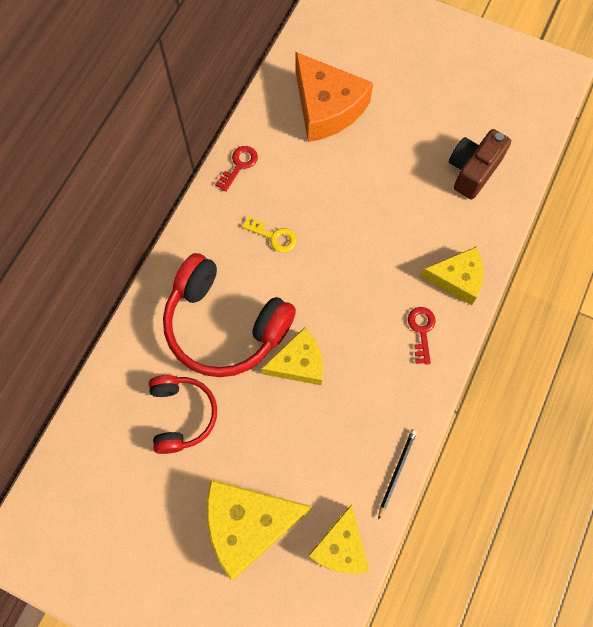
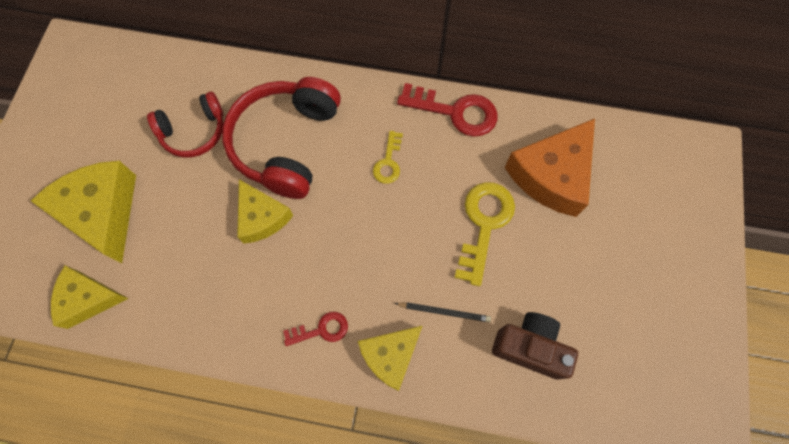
camera: 75 degrees right, 0 degrees up
(239, 165) = (455, 112): red key -> red key, size x1.79
(357, 173) = (484, 224): none -> yellow key
(397, 472) = (167, 336): black pencil -> black pencil (444, 312)
(457, 279) = (390, 356): yellow cheese -> yellow cheese turned 60 degrees clockwise

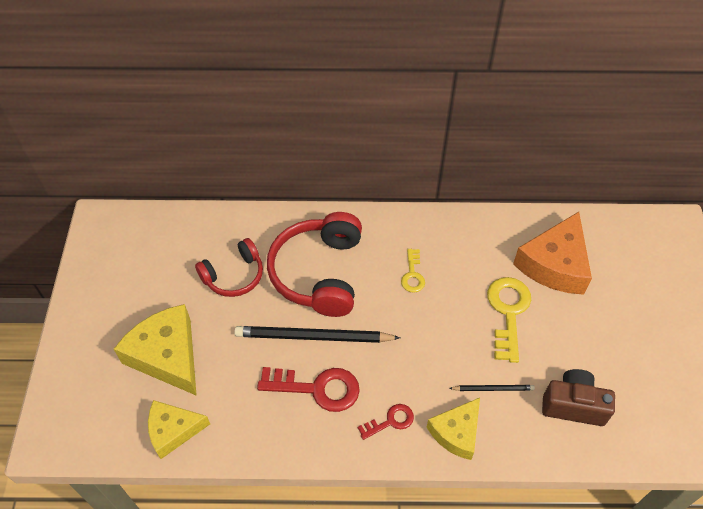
camera: 10 degrees left, 15 degrees down
(262, 217) = (313, 337): yellow cheese -> black pencil
(455, 112) = (460, 226): red key -> red key (317, 388)

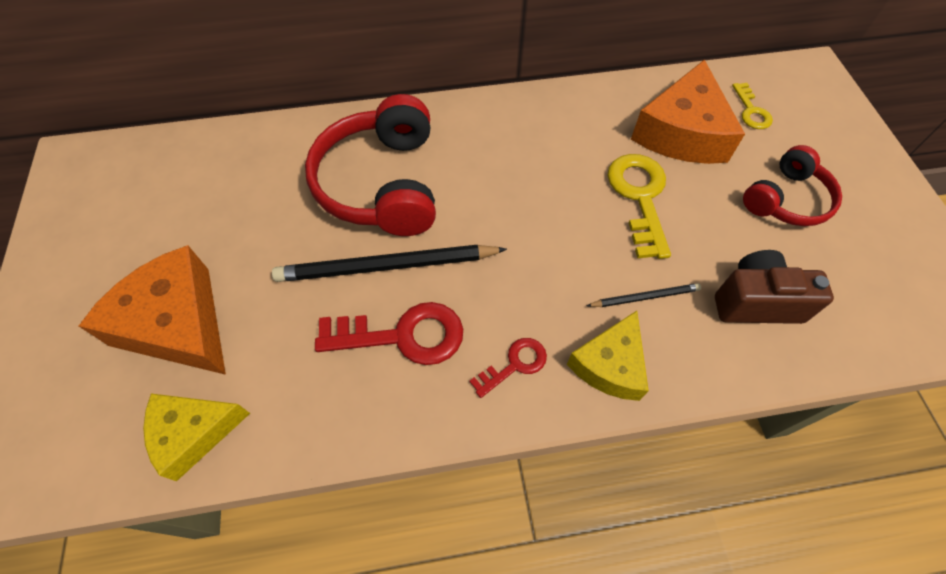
camera: 10 degrees left, 5 degrees up
(167, 356) = (177, 324): yellow cheese -> orange cheese
(234, 275) = (265, 203): red headphones -> red headphones (786, 199)
(412, 275) = (506, 169): yellow key -> yellow key (751, 111)

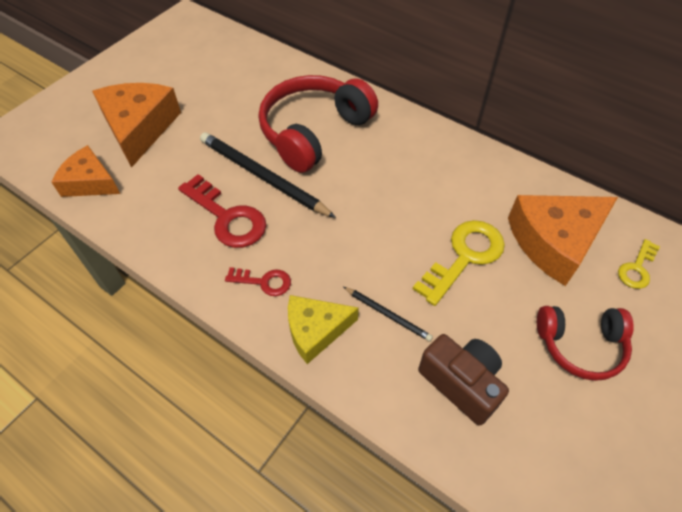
camera: 45 degrees right, 5 degrees down
(194, 433) = (90, 182): yellow cheese -> orange cheese

